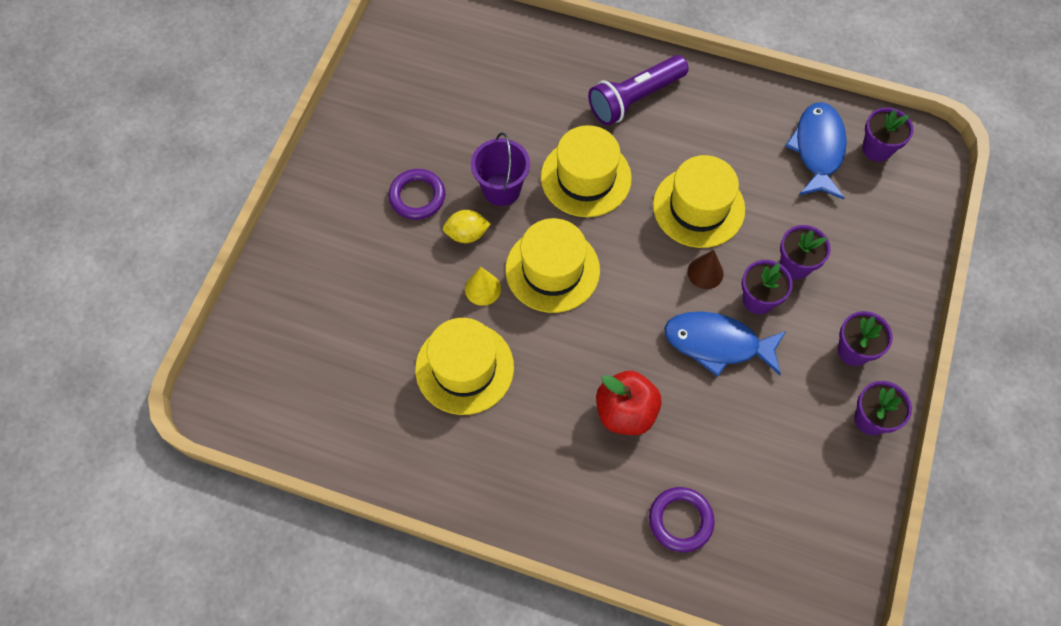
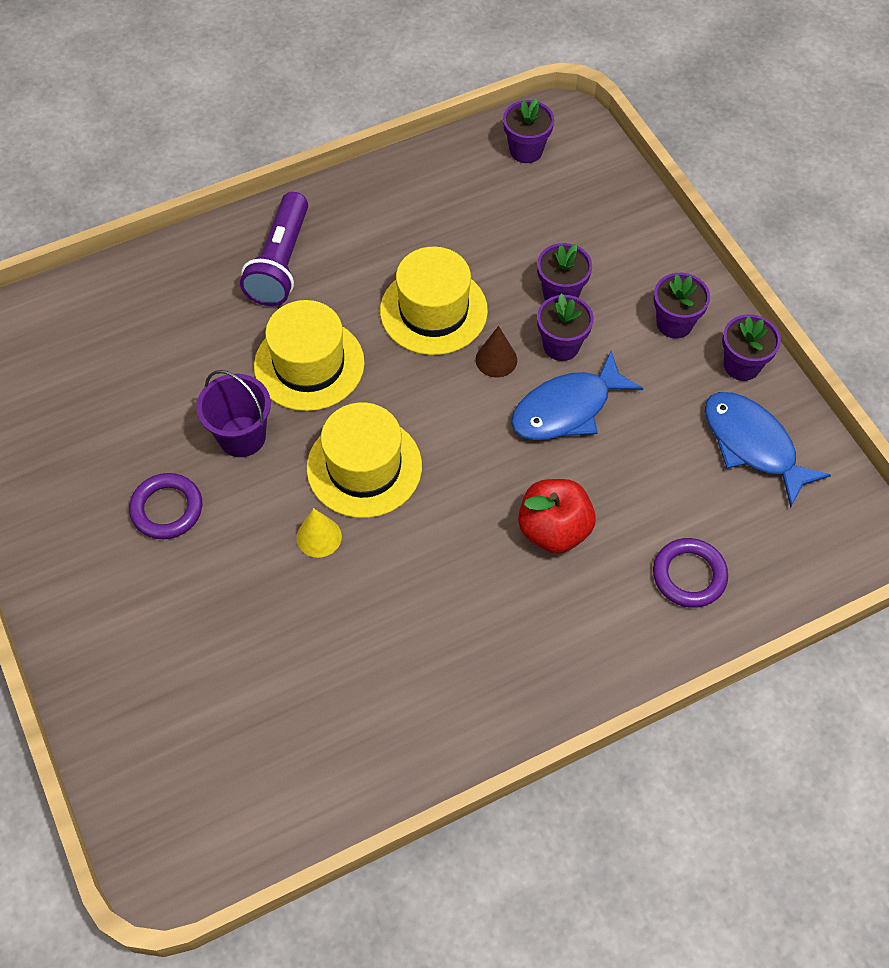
camera: 45 degrees left, 5 degrees down
(464, 368) = (377, 619): yellow hat -> none
(467, 234) = (252, 502): yellow lemon -> none
(818, 149) = (480, 186): blue fish -> blue fish (752, 445)

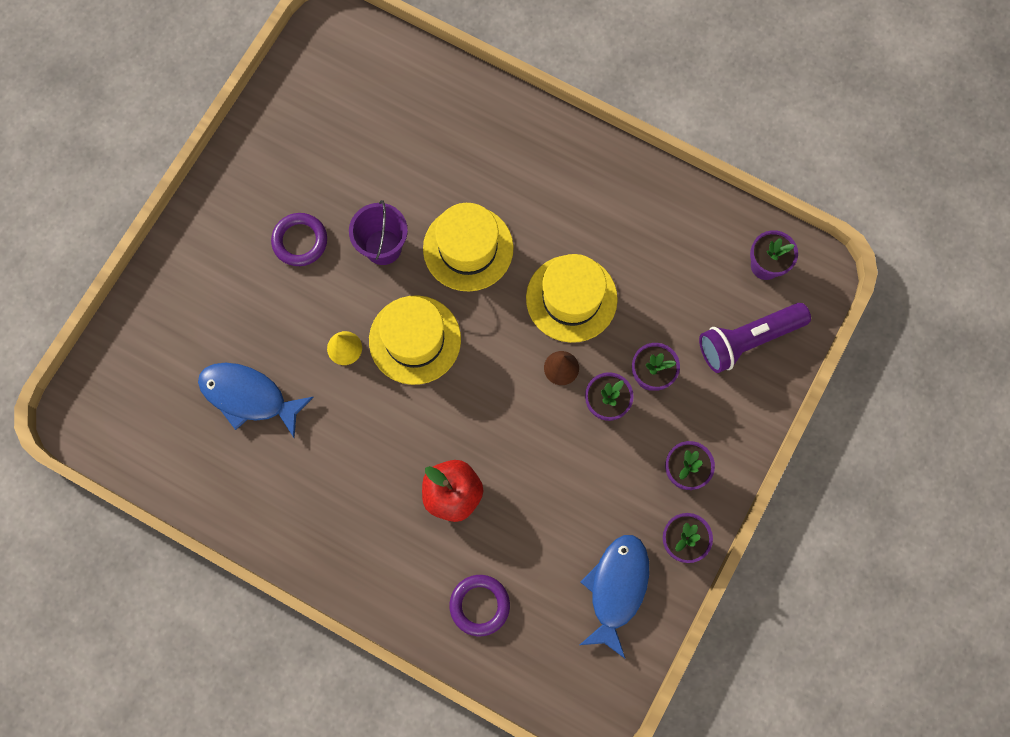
camera: 55 degrees right, 15 degrees up
(280, 263) = (536, 169): purple flashlight -> purple flashlight (748, 340)
(567, 409) = (555, 442): blue fish -> blue fish (249, 397)

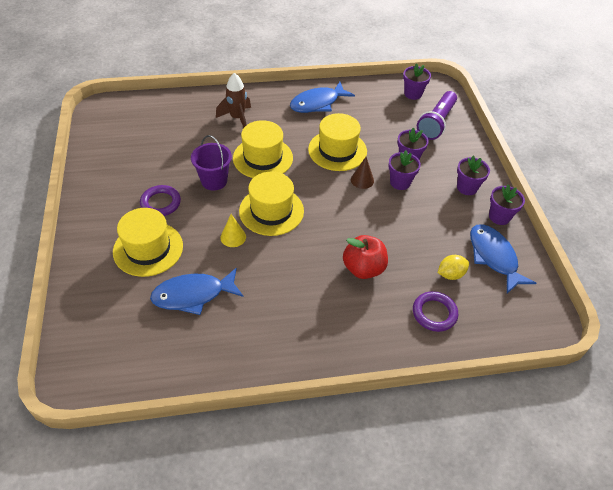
camera: 40 degrees left, 25 degrees down
(244, 300) = (148, 249): none -> yellow hat
(487, 156) = (237, 118): none -> brown rocket
(544, 573) = (450, 274): none -> yellow lemon
(615, 197) = (317, 103): none -> blue fish

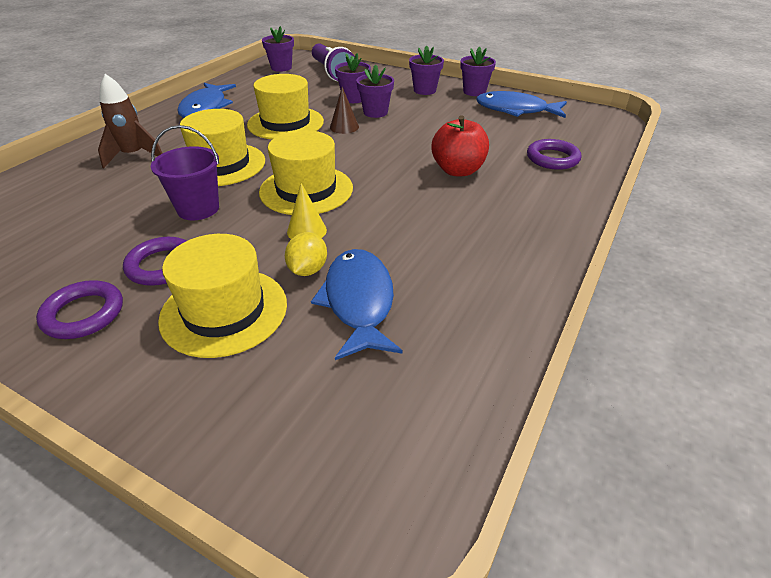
camera: 50 degrees left, 10 degrees down
(111, 203) = (83, 314): none -> purple ring
(193, 295) = (359, 302): blue fish -> blue fish turned 150 degrees clockwise
(450, 274) = (514, 134): yellow lemon -> yellow lemon (308, 270)

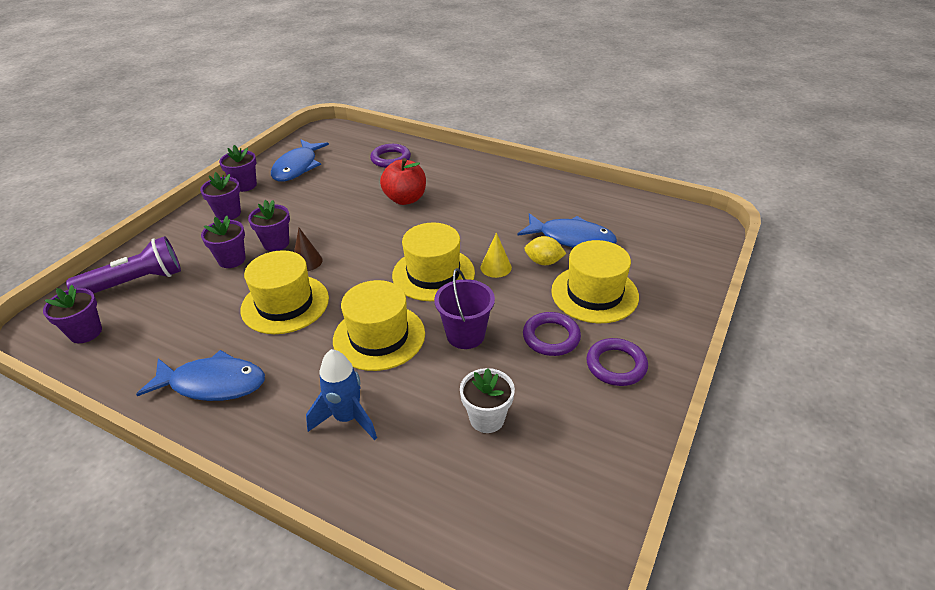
camera: 90 degrees left, 0 degrees up
(79, 219) = (487, 418): none -> white flower pot
(134, 156) = (347, 418): brown rocket -> blue rocket
(359, 302) = (572, 238): blue fish -> blue fish turned 150 degrees counterclockwise

